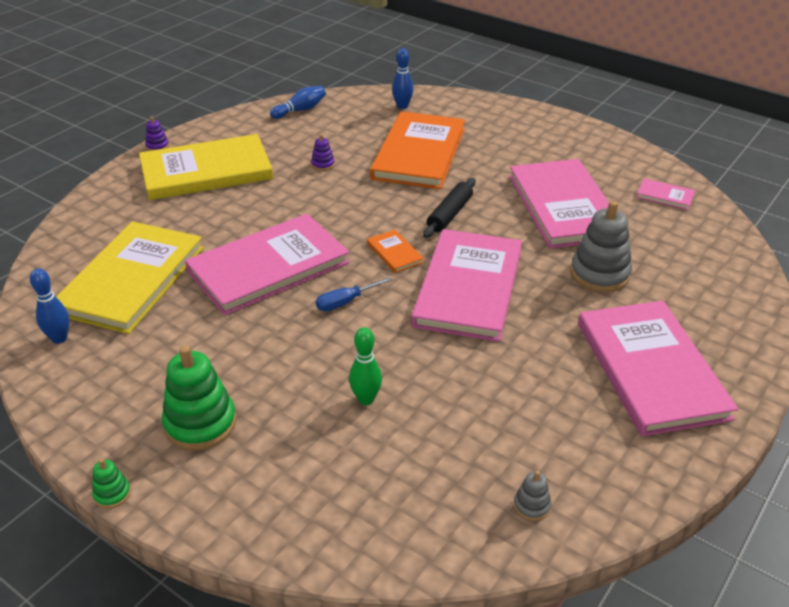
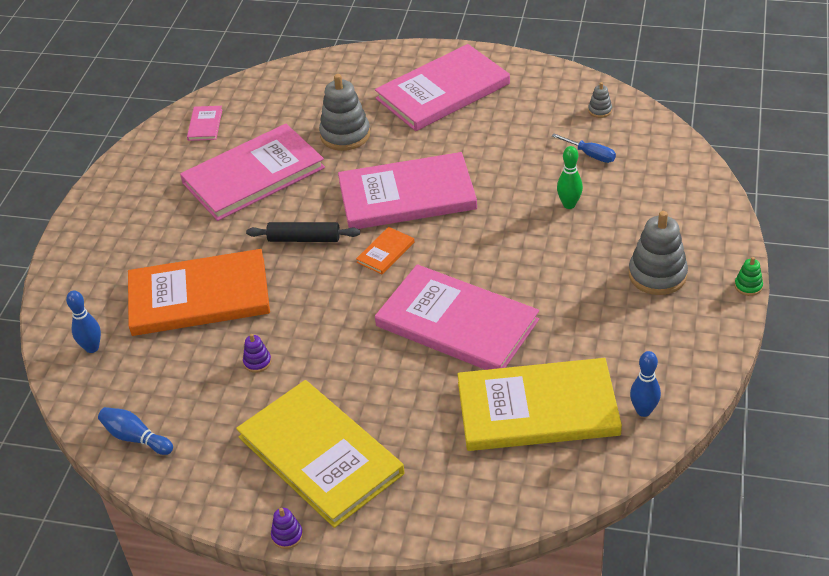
camera: 110 degrees left, 5 degrees up
(200, 423) = (657, 275): green stacking toy -> grey stacking toy
(345, 302) = (472, 256): blue screwdriver -> blue screwdriver (590, 155)

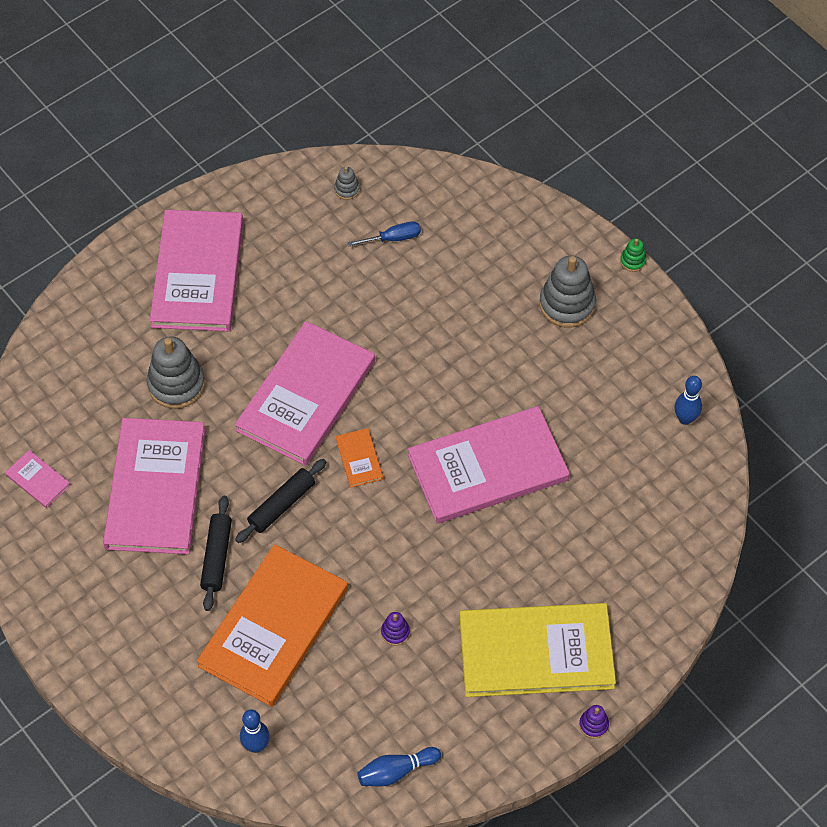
camera: 55 degrees left, 15 degrees up
(229, 234) = (216, 557): none -> black rolling pin
(537, 409) = (623, 481): yellow book -> none
(569, 204) = (435, 297): green bowling pin -> none

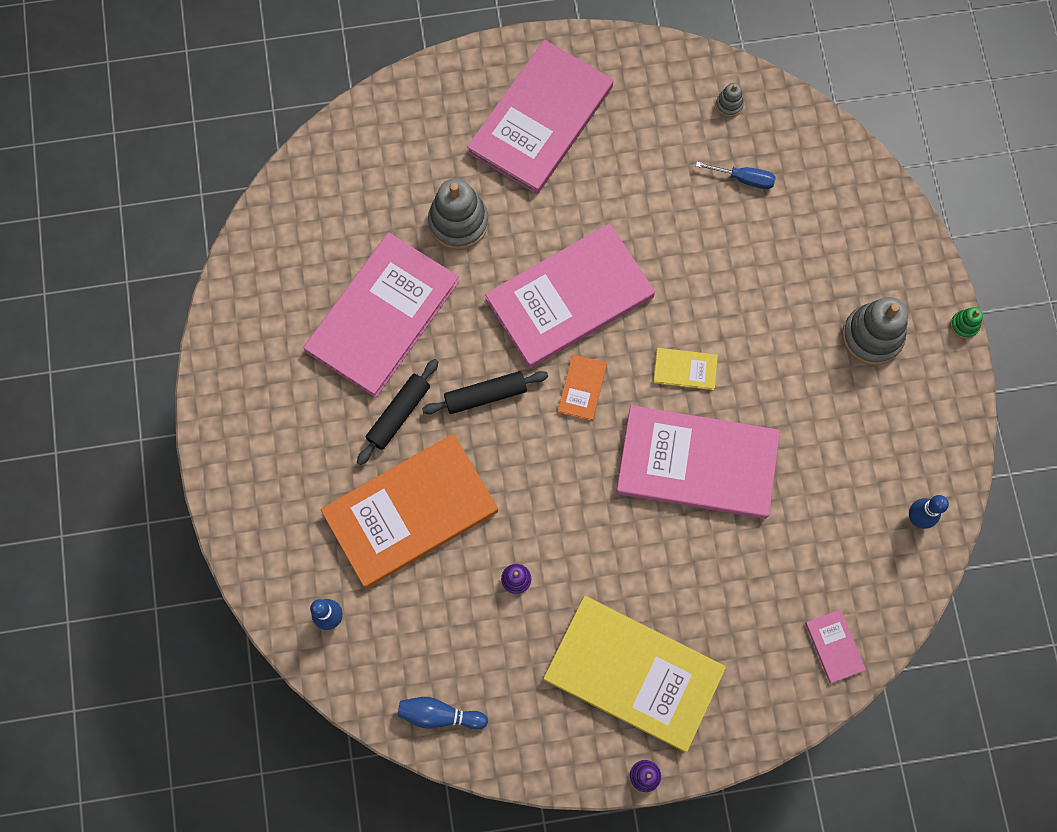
camera: 30 degrees right, 15 degrees up
(38, 480) = (284, 251): pink book -> pink book (834, 646)
(434, 402) = (685, 369): none -> yellow book

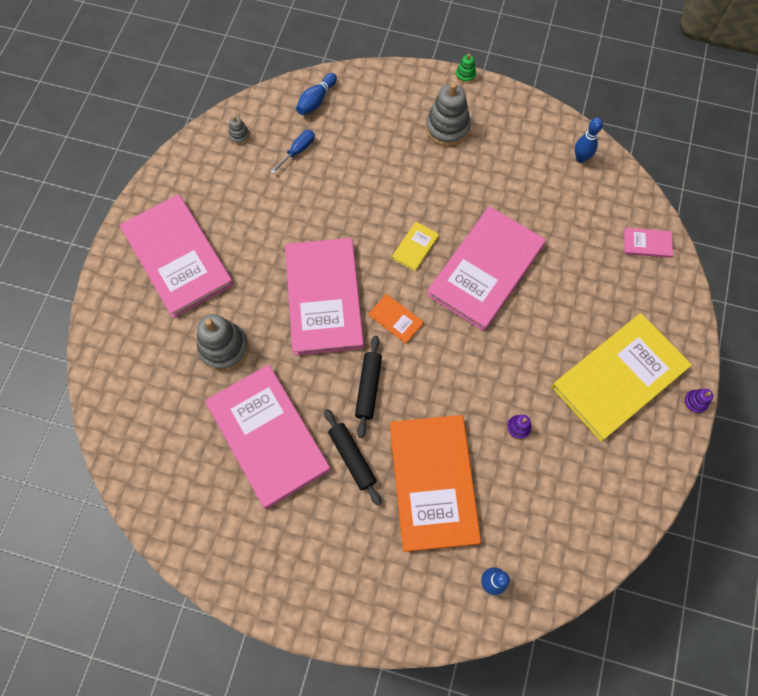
camera: 65 degrees left, 5 degrees down
(439, 715) = (599, 529): blue bowling pin -> blue bowling pin (316, 100)

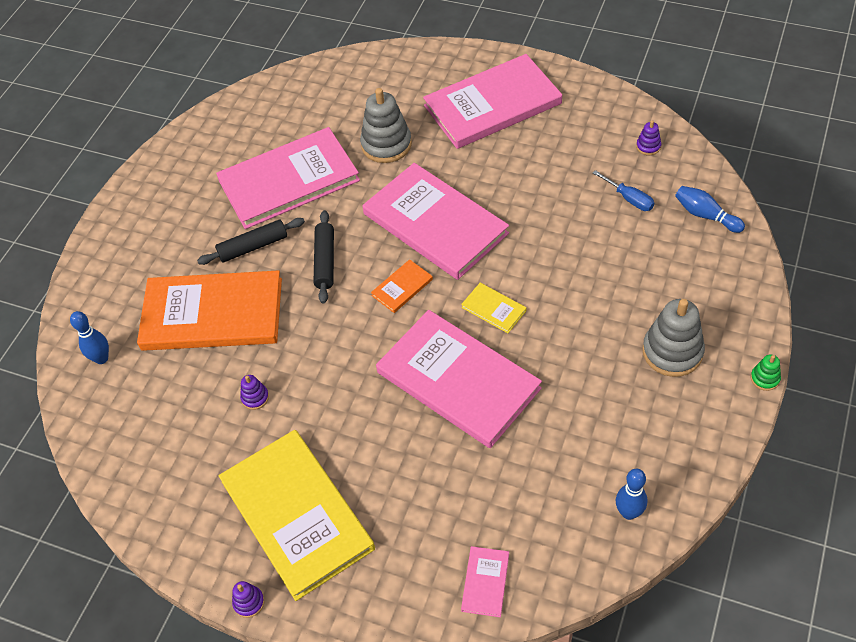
camera: 100 degrees right, 15 degrees down
(239, 136) = (648, 146): grey stacking toy -> purple stacking toy
(324, 297) = (435, 224): pink book -> pink book turned 45 degrees clockwise
(368, 388) = (325, 261): black rolling pin -> black rolling pin turned 75 degrees clockwise

